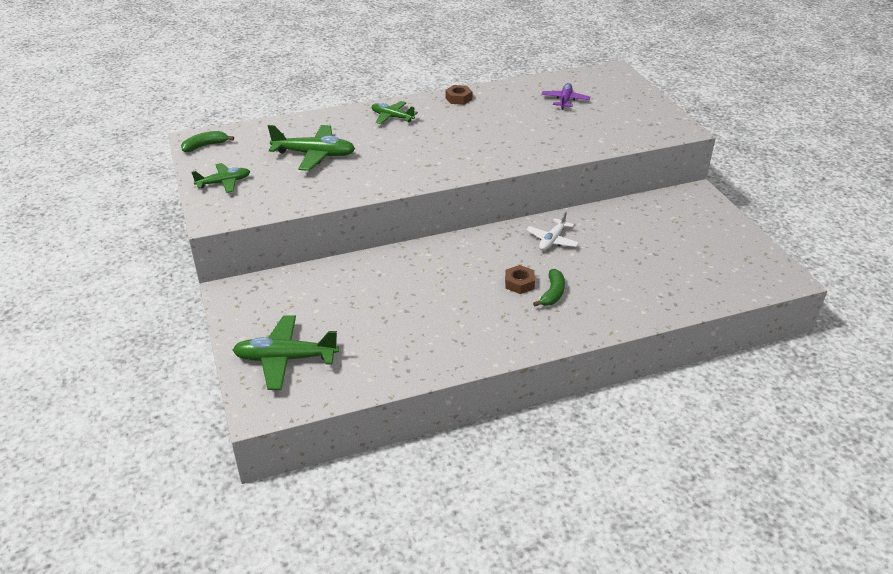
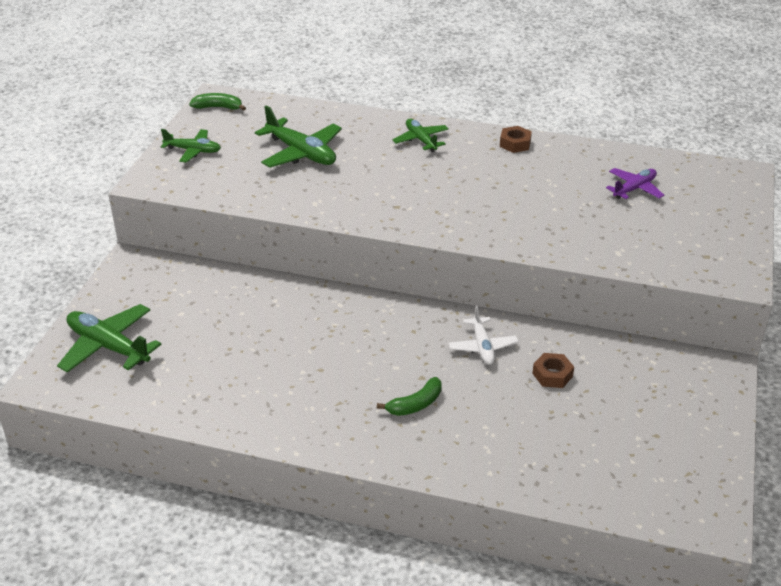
camera: 35 degrees right, 0 degrees up
(519, 283) = (394, 377): brown nut -> brown nut (552, 375)
(552, 240) = (482, 347): white plane -> white plane turned 75 degrees counterclockwise

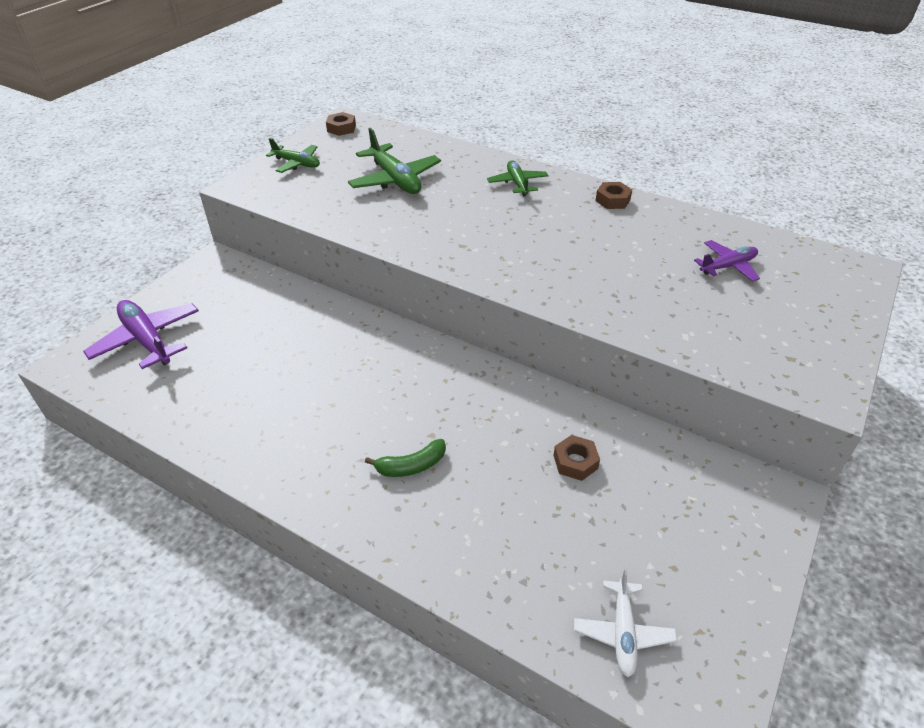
camera: 15 degrees right, 5 degrees up
(108, 346) = (147, 340): green plane -> purple plane
(218, 107) = (341, 128): green banana -> brown nut
(482, 347) = (510, 412): white plane -> white plane (622, 632)

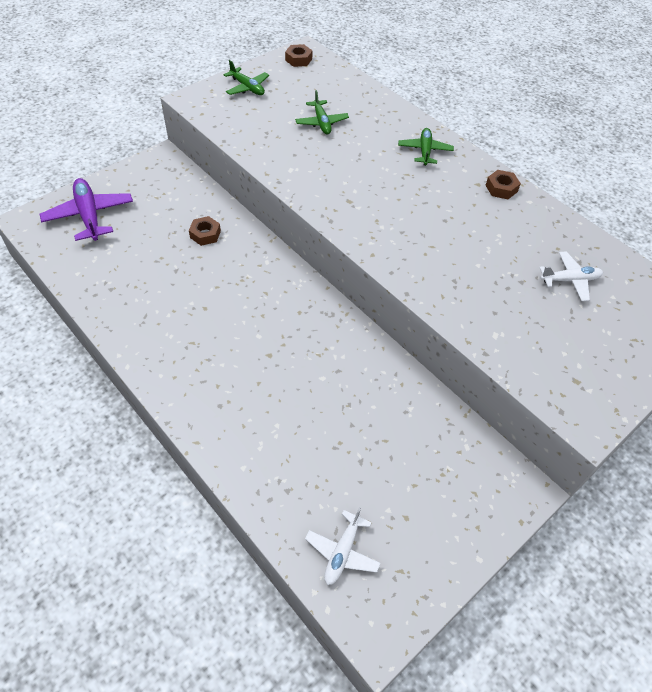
camera: 15 degrees right, 10 degrees up
(395, 179) = (321, 122): green plane -> green plane, size x0.62
(411, 466) = (243, 375): green banana -> none
(575, 462) = (370, 410): brown nut -> brown nut (205, 234)
(728, 266) = (570, 280): purple plane -> white plane

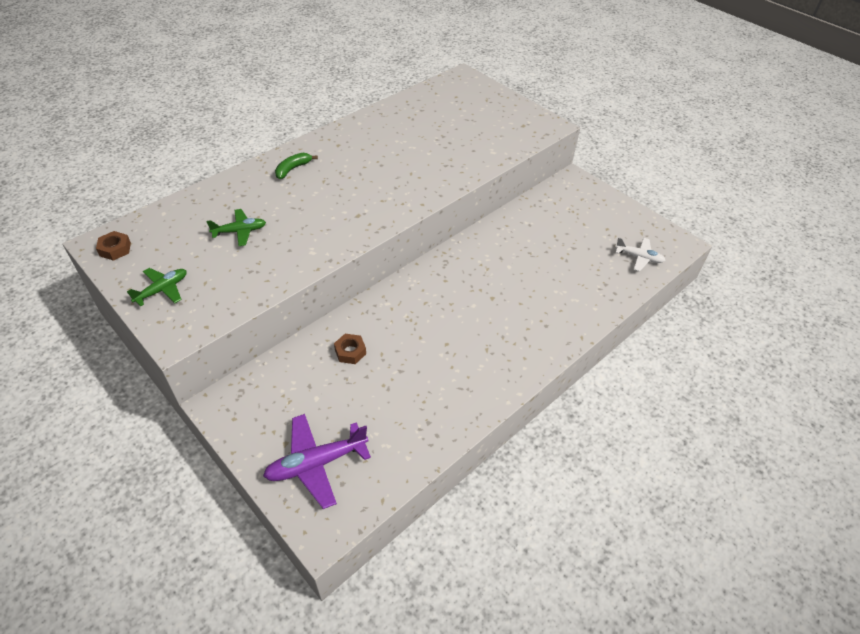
camera: 90 degrees left, 5 degrees down
(425, 151) = (293, 169): green plane -> green banana
(501, 188) = (344, 134): brown nut -> none
(570, 280) = (439, 116): white plane -> none

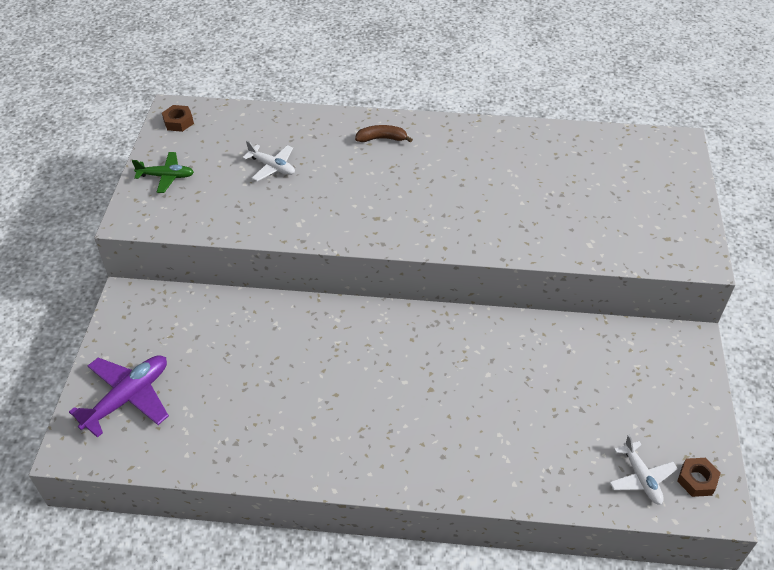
camera: 50 degrees right, 0 degrees up
(240, 231) = (272, 167): green plane -> white plane
(293, 169) = (382, 138): green banana -> brown banana
(316, 463) = (128, 398): purple plane -> purple plane turned 105 degrees clockwise
(350, 352) = (257, 335): brown nut -> brown nut (697, 480)

